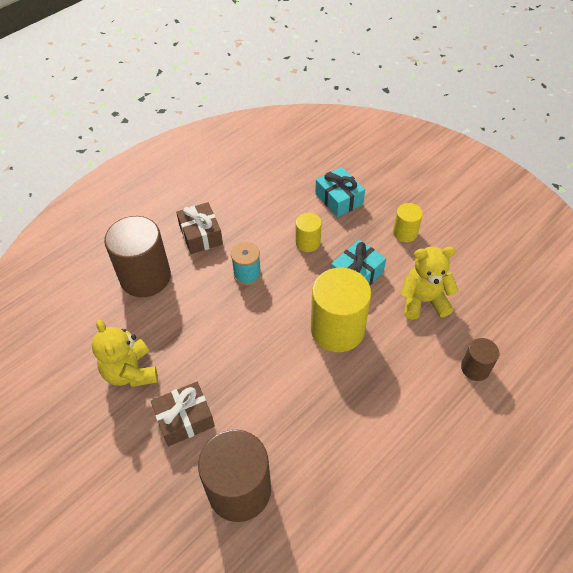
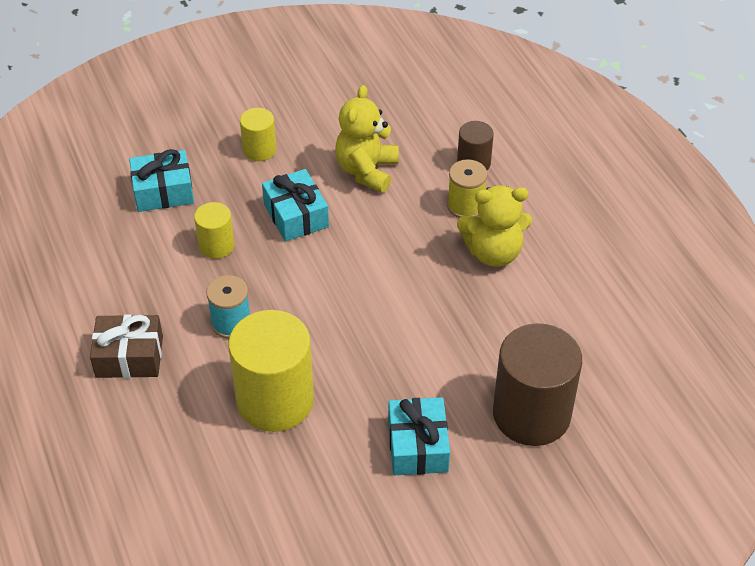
camera: 70 degrees left, 5 degrees down
(131, 372) = (320, 491): yellow teddy bear -> yellow teddy bear (493, 252)
(145, 277) = (166, 440): brown cylinder -> none
(184, 419) = (417, 446): brown gift -> turquoise gift
(337, 329) = (365, 260): yellow cylinder -> yellow cylinder (275, 400)
(426, 377) = (465, 206): none -> yellow spool

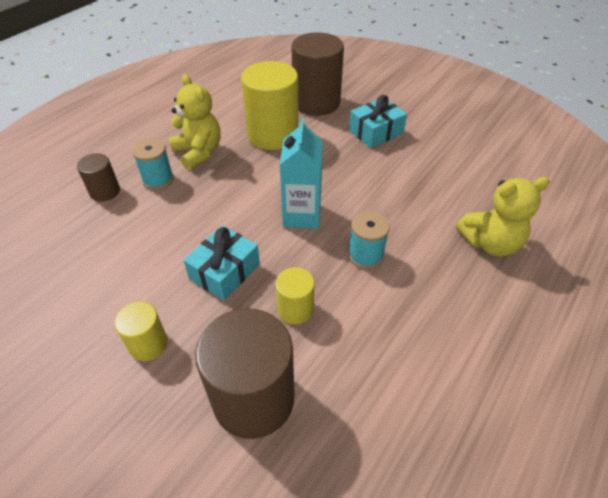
camera: 120 degrees left, 0 degrees up
(129, 356) = (451, 301): brown gift -> none
(163, 191) = (253, 398): turquoise gift -> brown cylinder
(275, 400) = (405, 200): yellow cylinder -> yellow cylinder (273, 134)
(323, 299) = (302, 215): none -> turquoise carton
(367, 171) = (143, 249): yellow teddy bear -> yellow teddy bear (490, 243)
(465, 206) = (158, 180): yellow spool -> turquoise spool

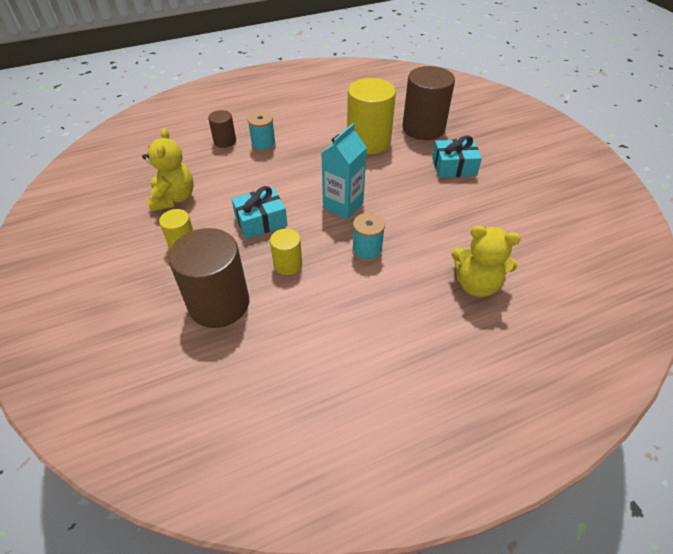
camera: 30 degrees right, 0 degrees up
(198, 152) = (304, 136): yellow teddy bear -> yellow teddy bear (174, 198)

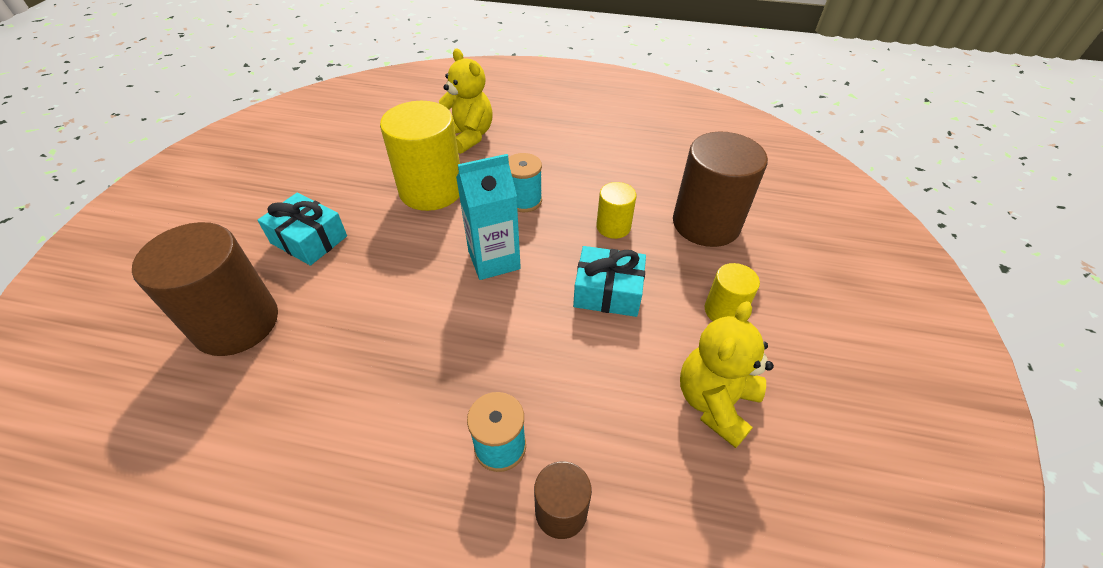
camera: 145 degrees left, 0 degrees up
(368, 141) = (340, 346): yellow cylinder -> yellow cylinder (431, 190)

